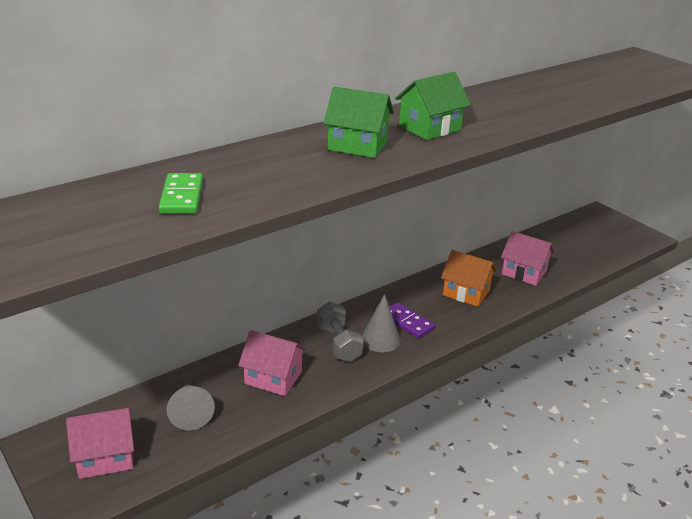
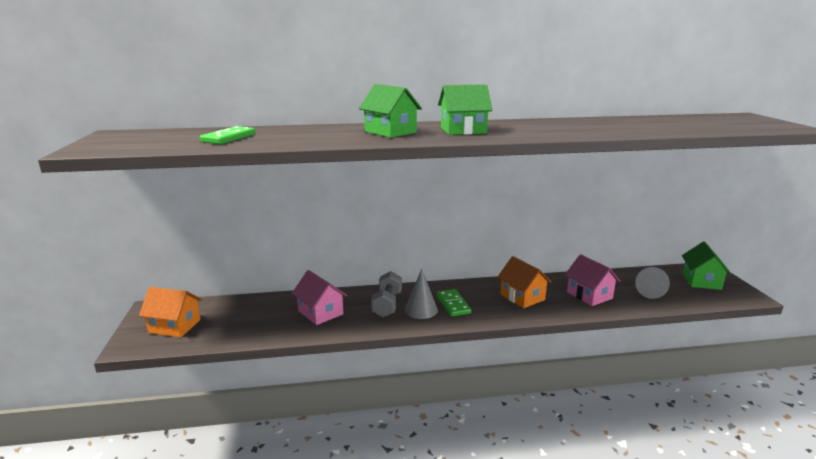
camera: 30 degrees right, 10 degrees down
(105, 457) = (175, 326): pink house -> orange house
(190, 412) = (248, 317): grey cone -> grey cone (647, 290)
(407, 322) = (453, 304): purple domino -> green domino
(603, 228) = (701, 281): none -> green house

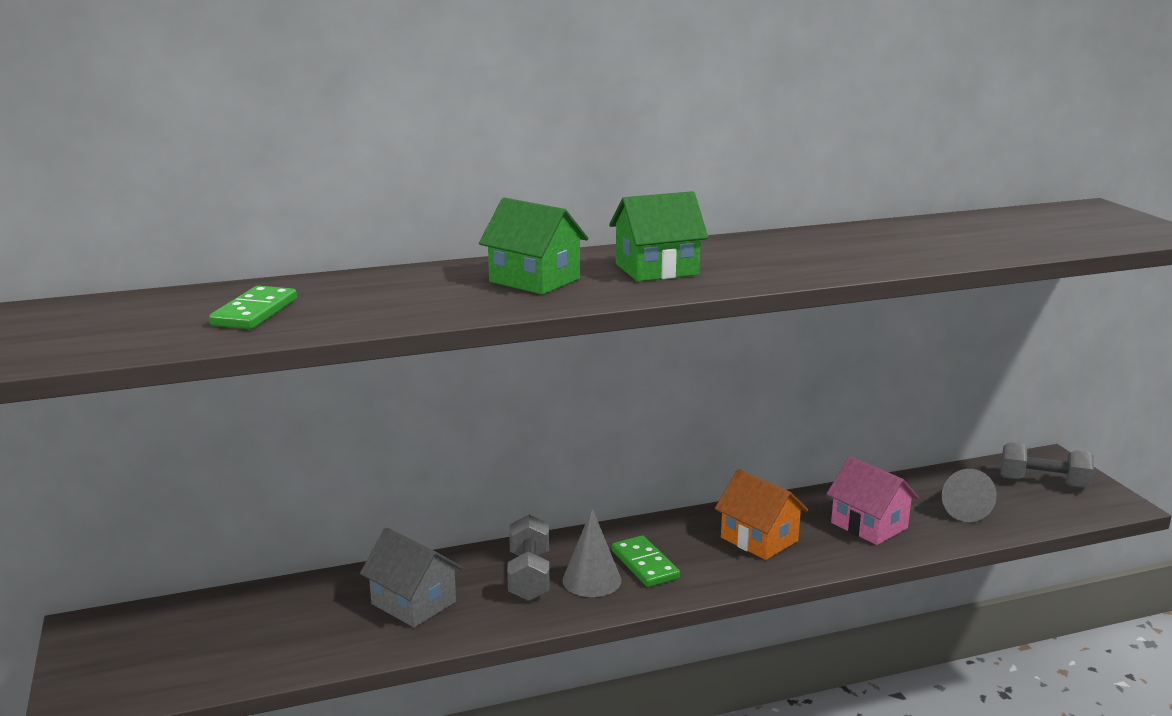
camera: 10 degrees left, 0 degrees up
(175, 326) = (148, 657): orange house -> none
(320, 312) = (413, 603): pink house -> grey house
(701, 281) = (1043, 482): green house -> grey dumbbell

